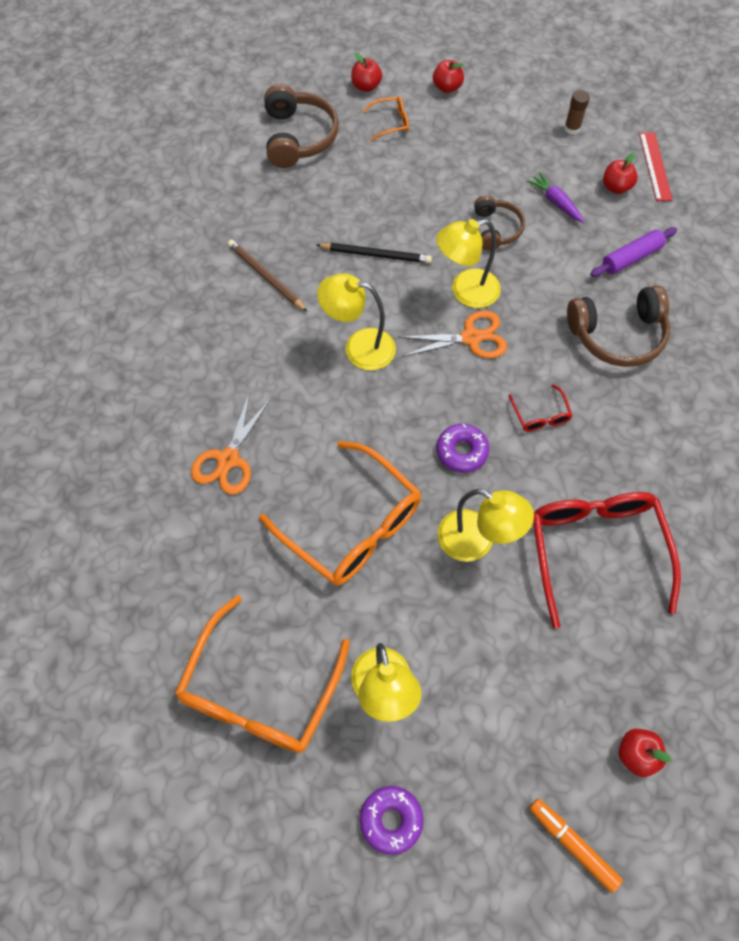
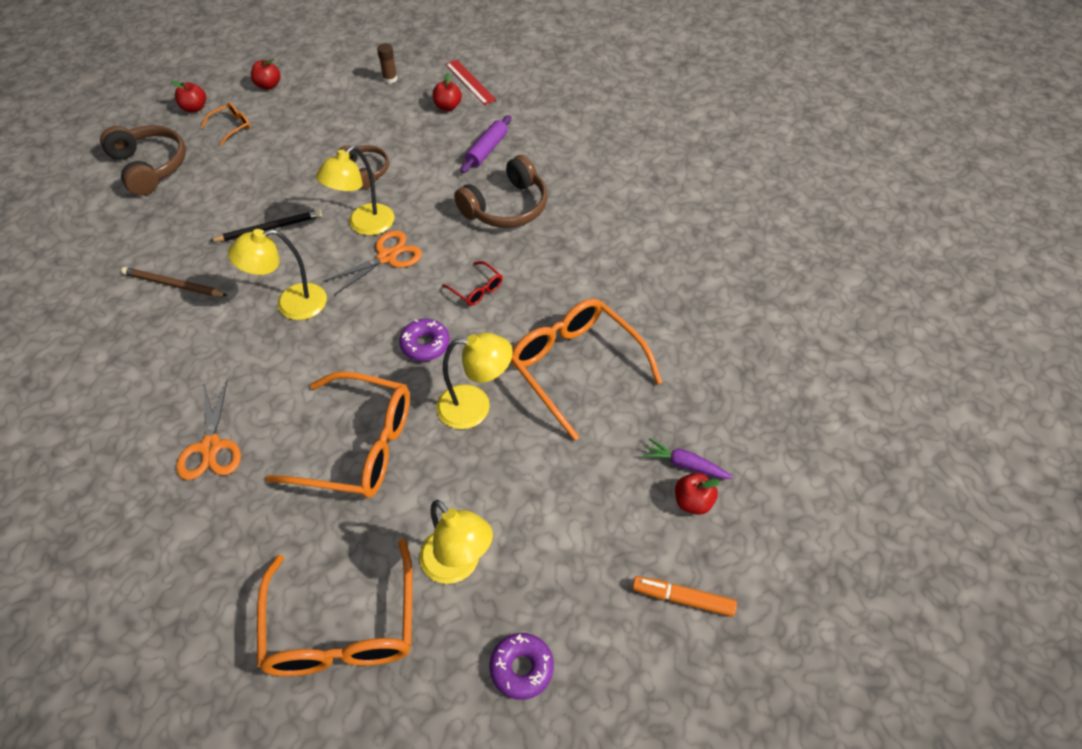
camera: 30 degrees left, 10 degrees down
(556, 202) = (405, 134): purple carrot -> purple carrot (685, 465)
(595, 550) = (575, 367): red glasses -> orange glasses

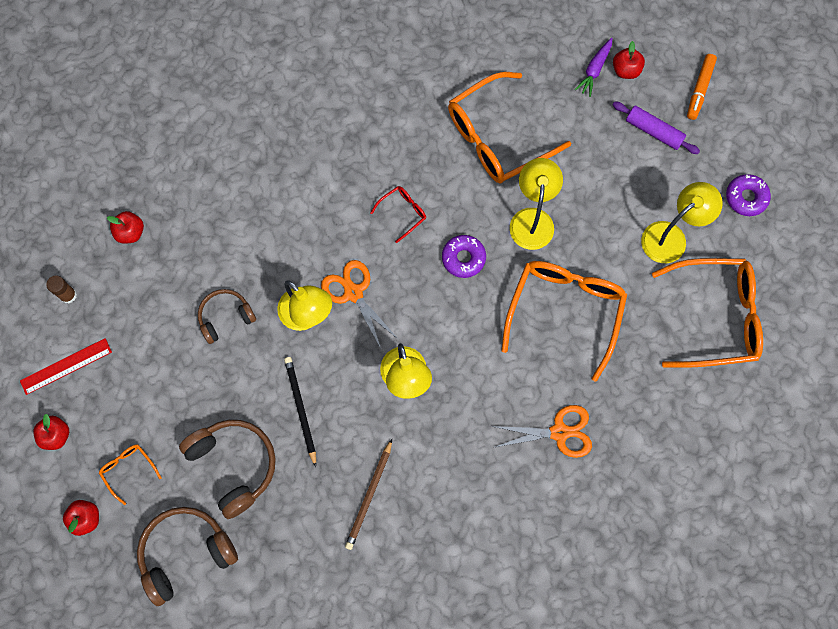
camera: 85 degrees left, 20 degrees up
(470, 82) = (89, 207): red ruler -> red ruler (66, 366)
(487, 150) = (209, 195): purple rolling pin -> purple rolling pin (654, 131)
(506, 207) = (298, 180): brown headphones -> brown headphones (234, 465)

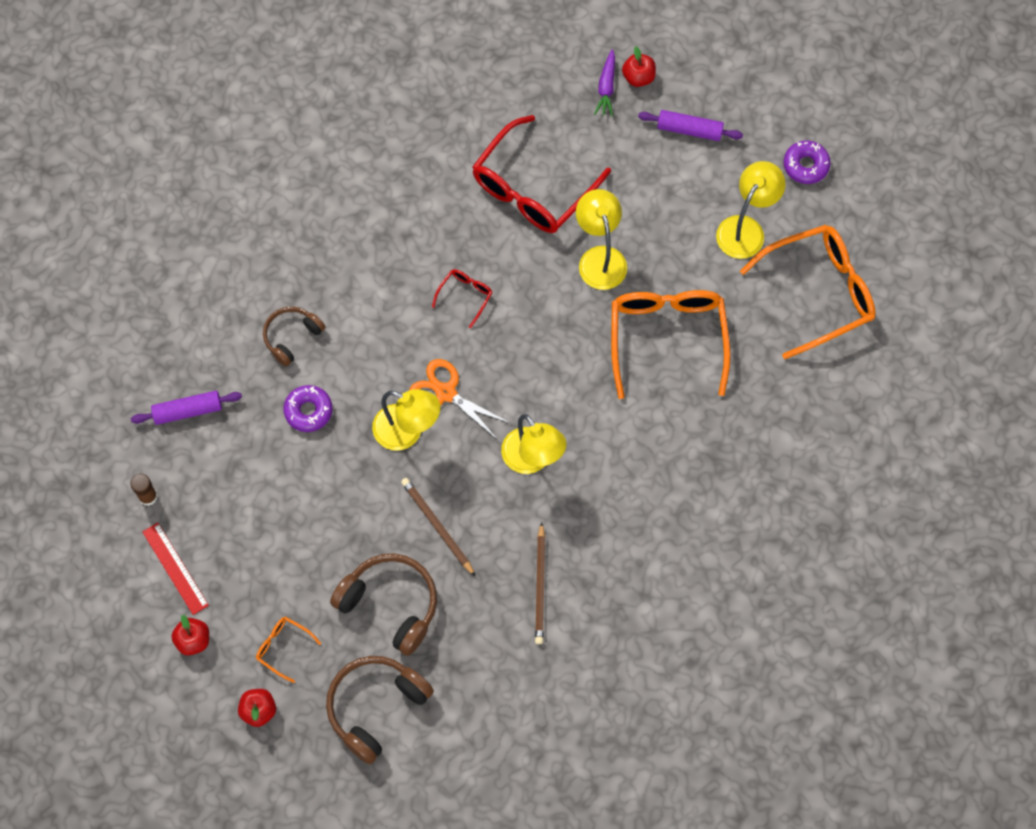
camera: 20 degrees left, 5 degrees down
(66, 366) = (175, 568): red ruler -> red ruler turned 75 degrees counterclockwise
(130, 232) = (188, 411): red apple -> purple rolling pin
(225, 317) = (323, 462): brown headphones -> brown headphones (292, 337)
(300, 409) = (437, 526): black pencil -> brown pencil
(463, 258) = (545, 320): purple donut -> purple donut (308, 411)
(497, 137) = (533, 188): orange glasses -> red glasses
(559, 432) = (706, 458): orange scissors -> none
(700, 89) = (720, 72): orange marker -> none

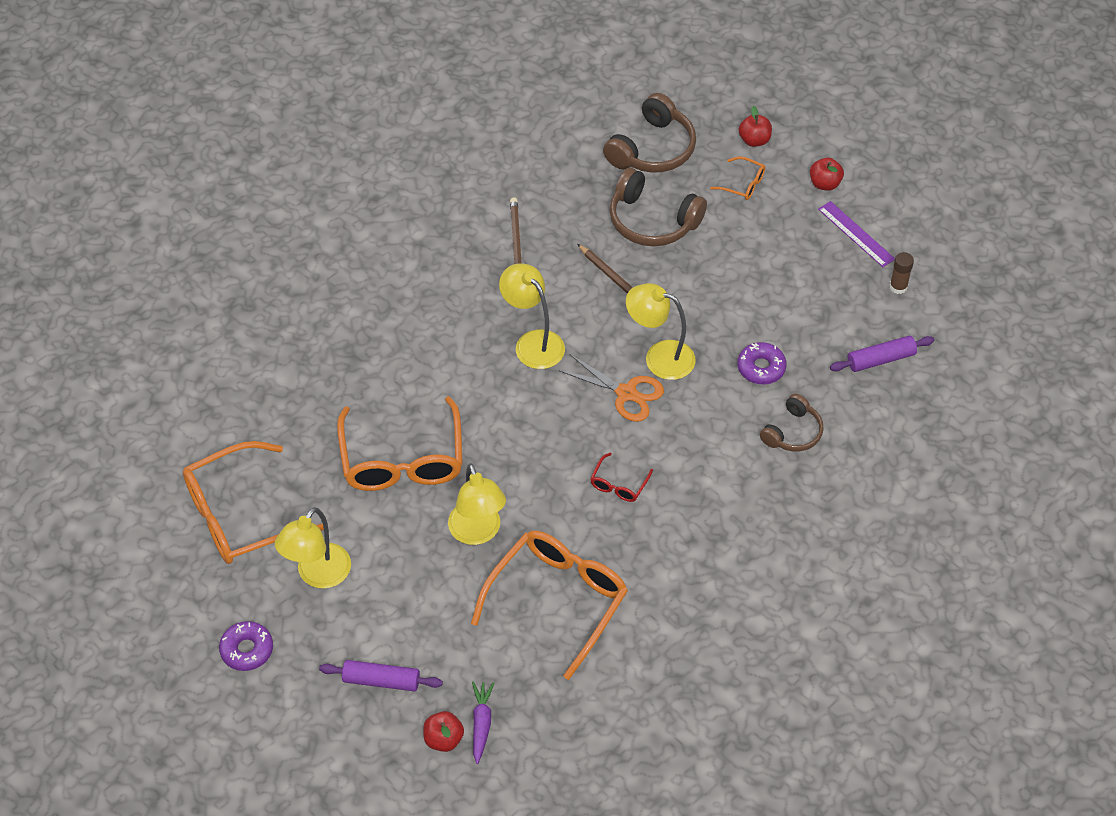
camera: 175 degrees right, 15 degrees down
(175, 568) = (856, 234): red ruler -> purple ruler
(533, 188) = (557, 600): red glasses -> orange glasses

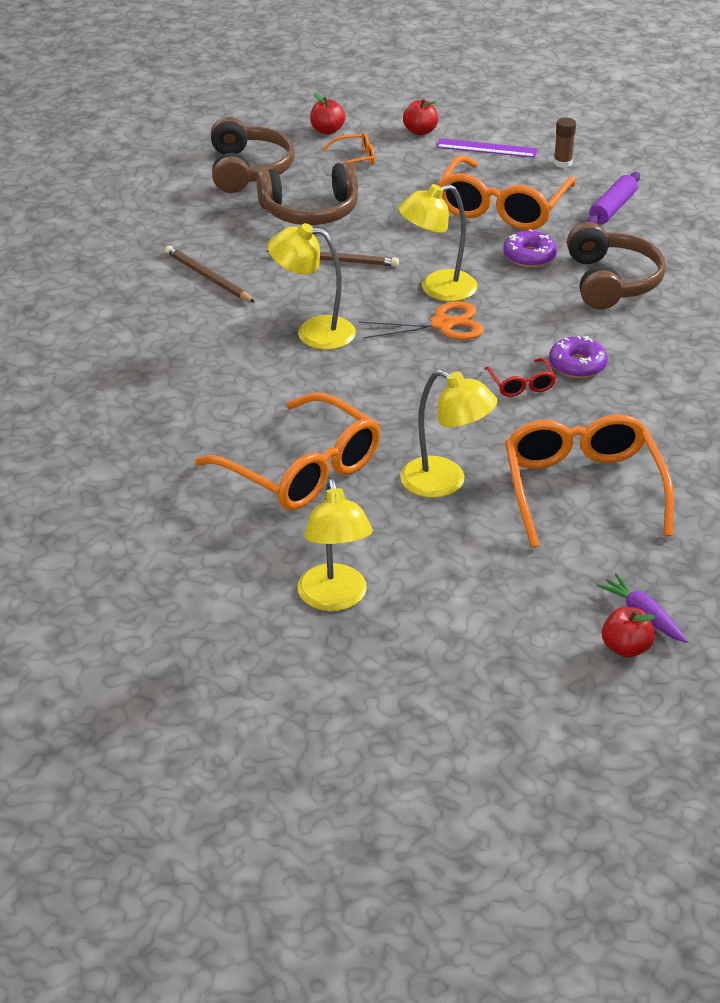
camera: 40 degrees left, 15 degrees down
(240, 515) = (192, 599): orange glasses -> orange glasses (502, 207)
(247, 650) = (341, 699): purple donut -> purple donut (577, 365)
(381, 681) = (507, 641): purple rolling pin -> none
(793, 432) = (612, 281): brown headphones -> brown headphones, size x1.61

